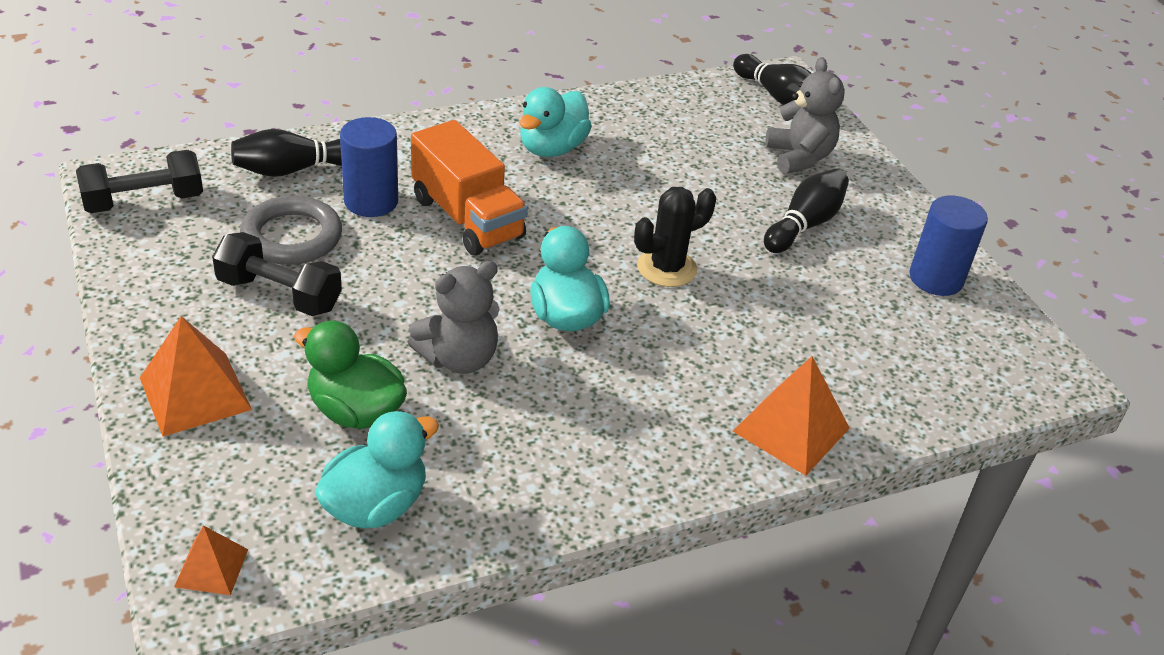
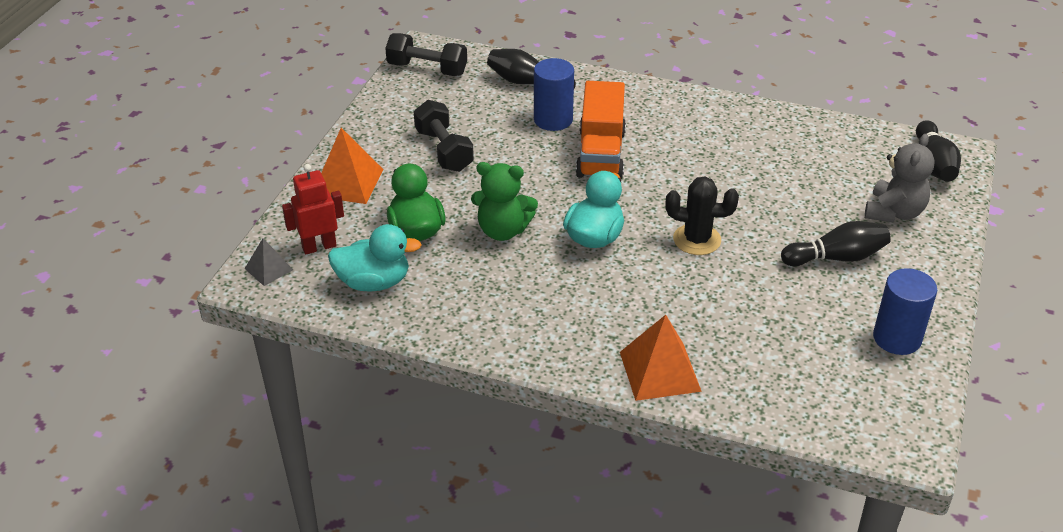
camera: 45 degrees right, 0 degrees up
(211, 568) = (268, 269): orange pyramid -> grey pyramid
(250, 498) = (319, 246): none -> red robot
(292, 237) = (485, 121): grey ring -> none
(459, 358) = (503, 230): grey teddy bear -> green teddy bear
(552, 148) = (709, 133): turquoise duck -> none

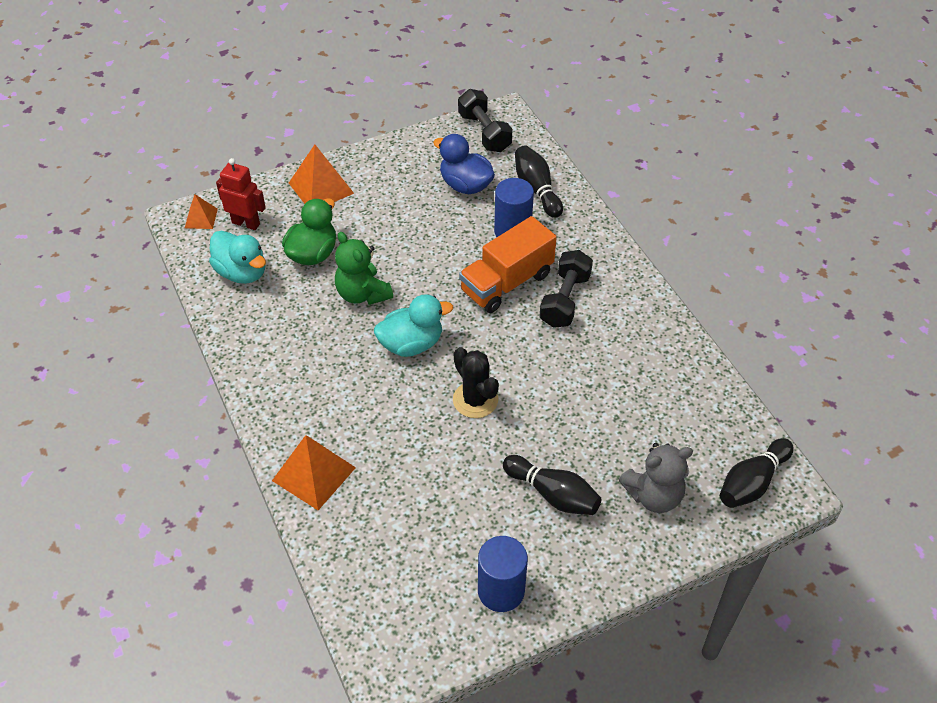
camera: 45 degrees right, 10 degrees up
(268, 269) = (201, 218): grey pyramid -> orange pyramid
(444, 150) = (409, 205): black dumbbell -> black dumbbell (565, 300)
(468, 111) = (465, 185): none -> blue duck

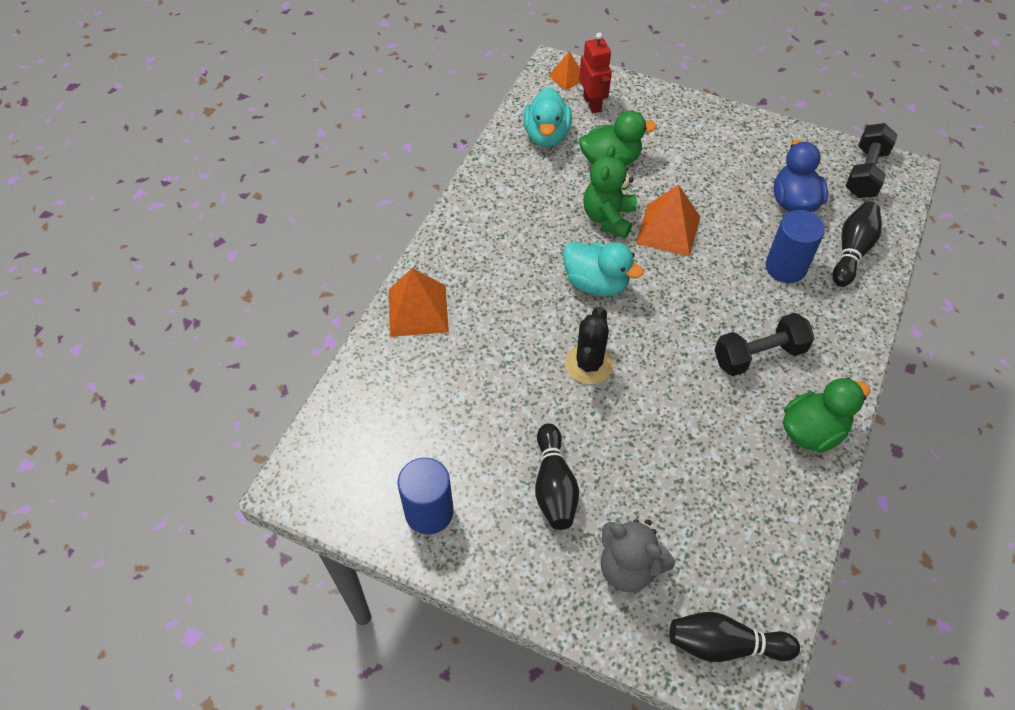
camera: 50 degrees right, 5 degrees up
(321, 188) = (677, 118): orange pyramid -> orange pyramid (668, 229)
(507, 283) = (728, 301): orange truck -> none
(647, 318) = (812, 431): none -> green duck

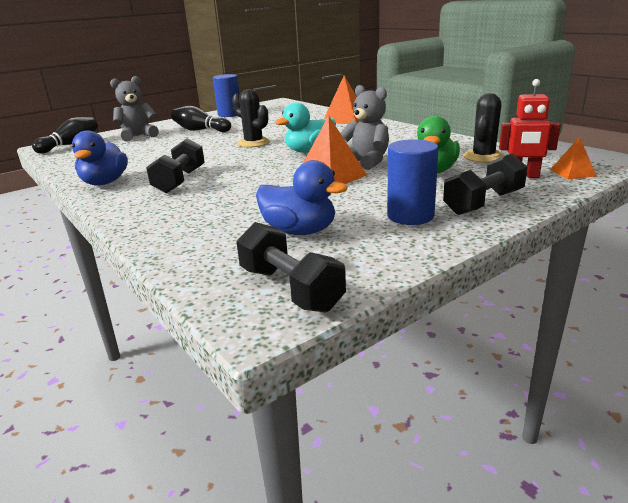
camera: 120 degrees right, 30 degrees down
(546, 135) = (483, 157): turquoise duck -> black cactus
(608, 218) = (366, 162): green teddy bear -> grey teddy bear
(670, 116) = (483, 203): none -> black dumbbell
(785, 267) = (232, 207): blue cylinder -> blue cylinder (410, 216)
(812, 431) = (105, 183): green duck -> blue duck
(852, 251) = (202, 241): black bowling pin -> none

